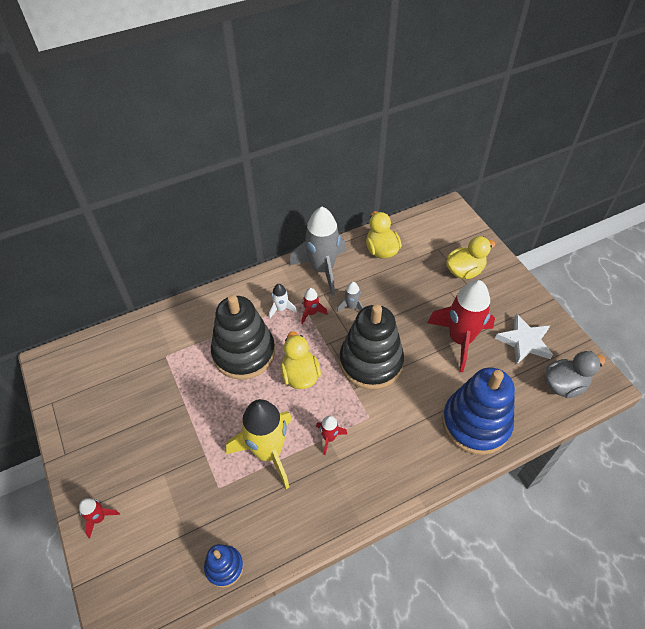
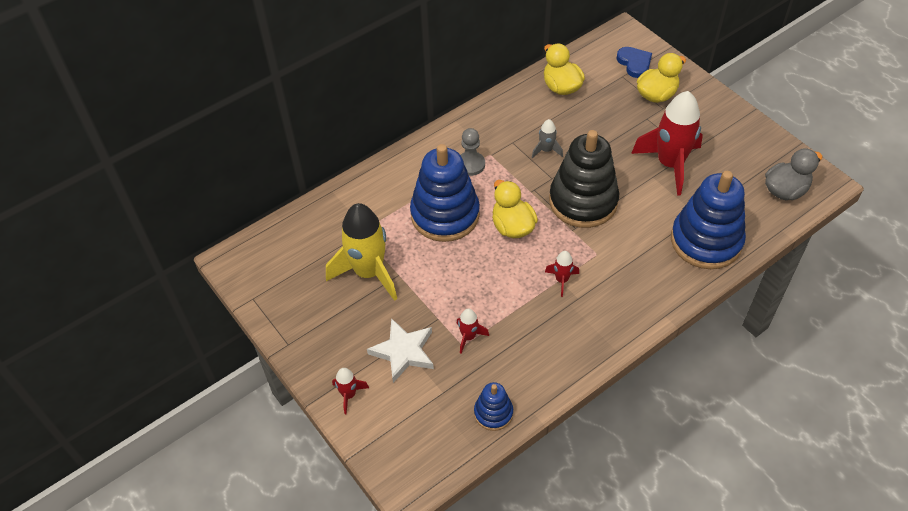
camera: 10 degrees left, 0 degrees up
(244, 353) = (445, 215): black stacking toy -> blue stacking toy
(268, 452) = (503, 304): yellow rocket -> yellow rocket (369, 272)
(281, 309) = (470, 164): white rocket -> grey pawn
(311, 313) = (505, 163): red rocket -> red rocket (468, 337)
(322, 269) = (503, 117): grey rocket -> none
(452, 238) = (634, 63): none -> blue heart
(524, 341) = (736, 155): white star -> white star (403, 352)

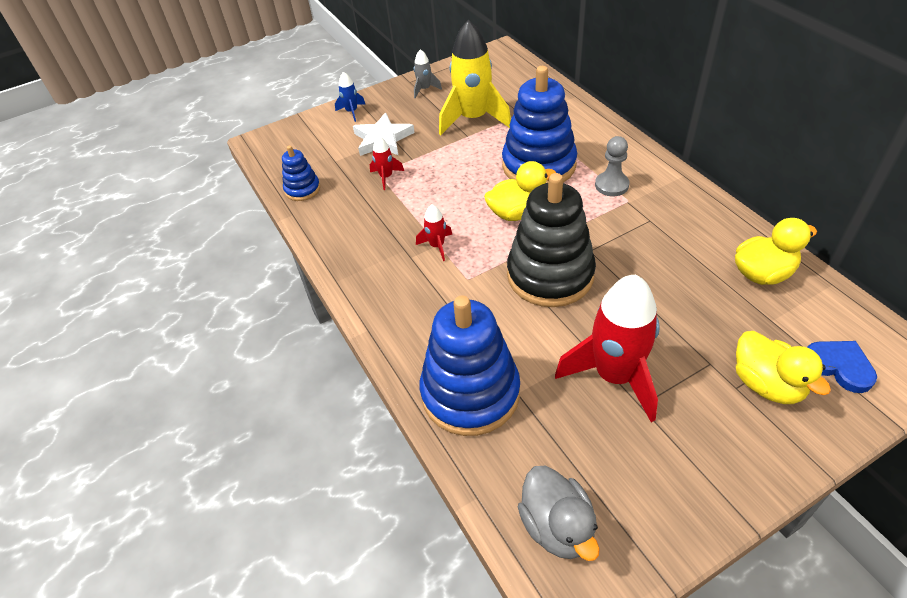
camera: 100 degrees right, 5 degrees down
(349, 395) = (352, 112): red rocket -> blue rocket
(546, 150) = (637, 249): grey rocket -> grey rocket (425, 89)
(634, 63) = (839, 366): blue heart -> blue heart turned 120 degrees counterclockwise

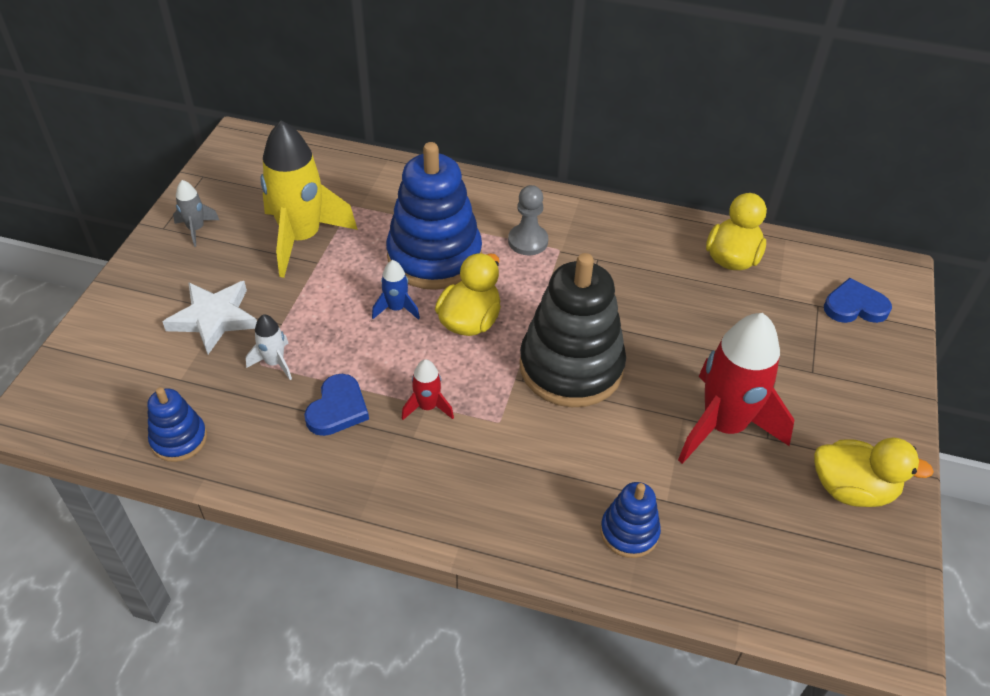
camera: 50 degrees left, 0 degrees up
(352, 112) = (127, 304): blue rocket -> blue rocket (396, 308)
(386, 177) = (275, 363): red rocket -> white rocket
(390, 218) = (337, 409): none -> blue heart
(470, 393) = (629, 532): blue stacking toy -> blue stacking toy, size x0.49
(557, 526) = (820, 589): grey duck -> none
(766, 384) = (828, 354): yellow duck -> yellow duck (852, 489)

